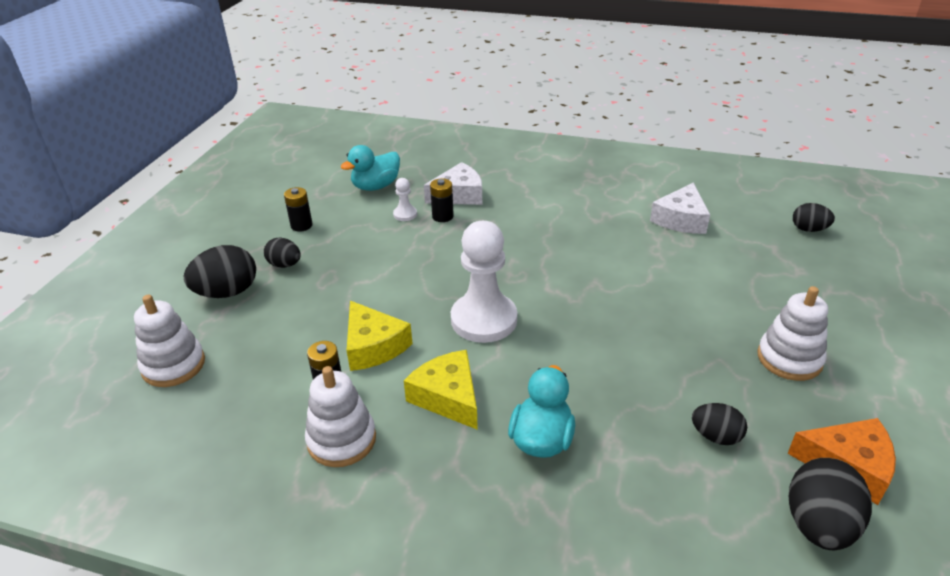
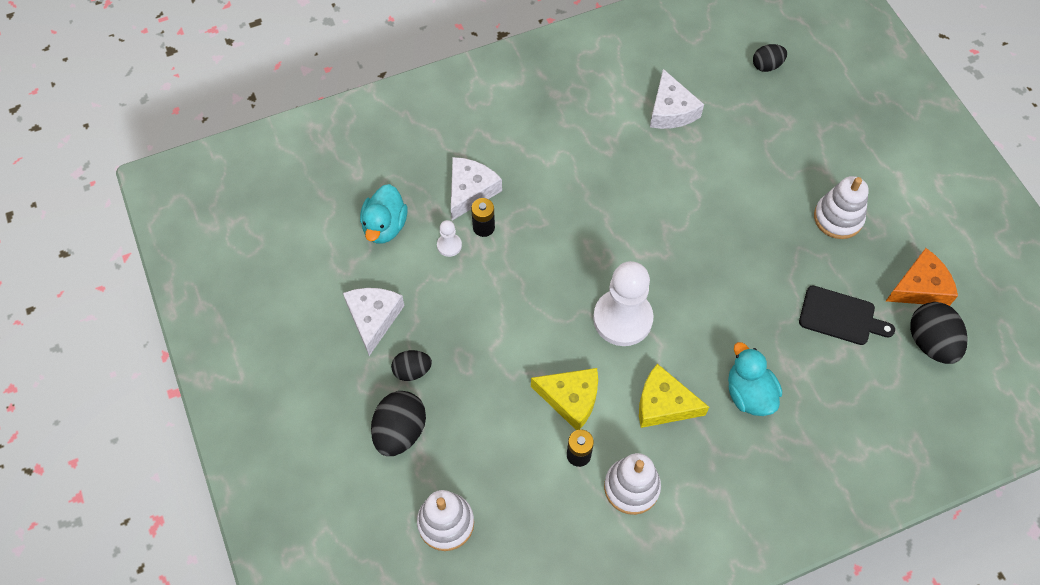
camera: 40 degrees left, 25 degrees up
(301, 225) = (373, 318): black battery -> white cheese
(715, 436) = (840, 316): black egg -> black cutting board

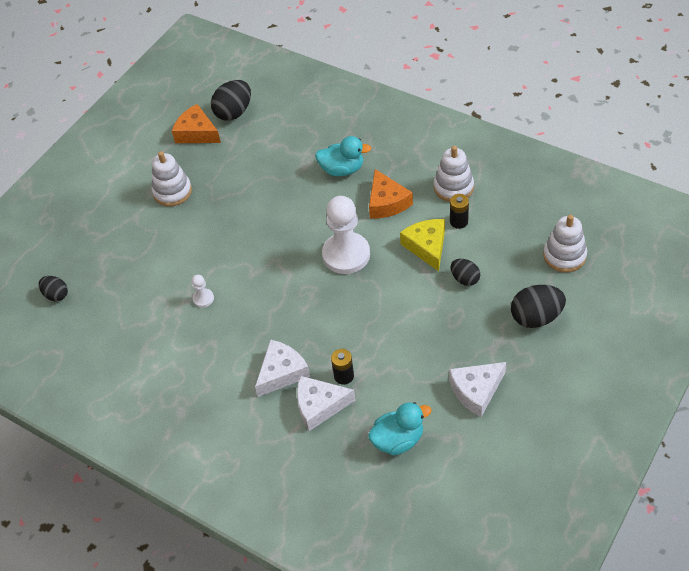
camera: 120 degrees left, 10 degrees down
(412, 371) = (490, 340): black egg -> black egg (465, 279)
(449, 245) = (377, 387): white pawn -> white pawn (203, 298)
(663, 404) = (387, 202): yellow cheese -> orange cheese
(671, 110) = (144, 328): white cheese -> white cheese (282, 372)
(749, 394) = (342, 169): turquoise duck -> turquoise duck turned 120 degrees counterclockwise
(840, 316) = (249, 156): black cutting board -> none

